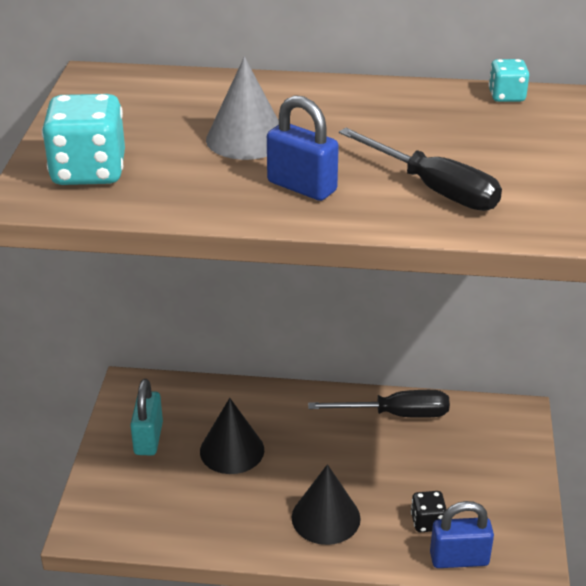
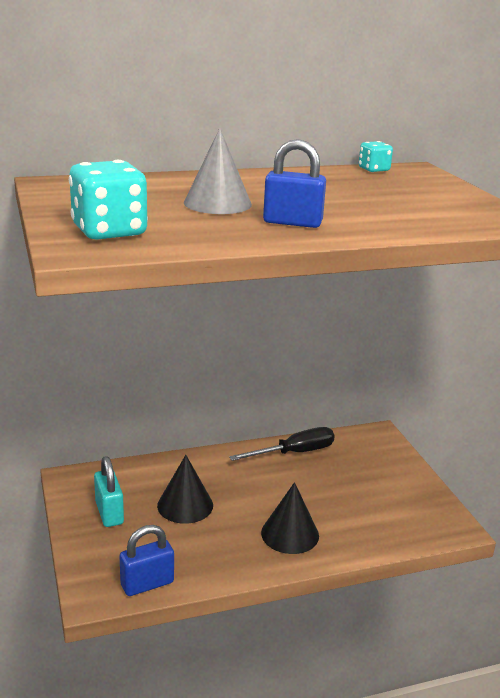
camera: 25 degrees left, 10 degrees down
(427, 522) = (366, 518): black dice -> none
(434, 189) = (387, 214): black screwdriver -> none
(459, 559) = (404, 536): blue padlock -> blue padlock (147, 584)

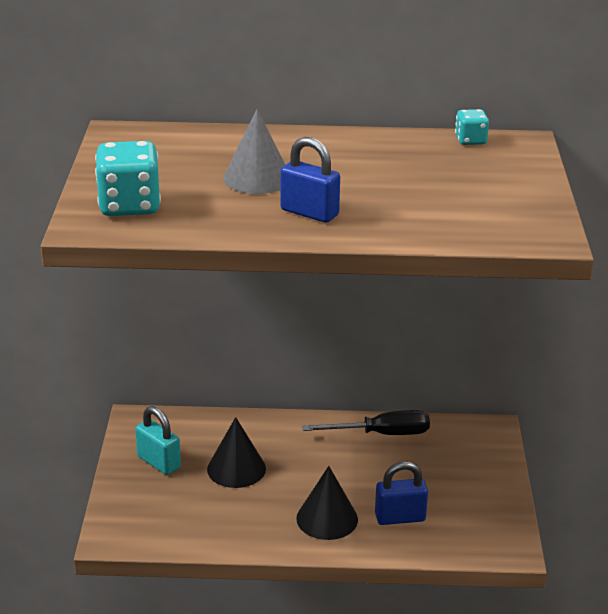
camera: 20 degrees right, 5 degrees up
(109, 513) = (159, 462): turquoise padlock -> turquoise padlock turned 45 degrees counterclockwise
(147, 584) = (163, 537): blue padlock -> blue padlock (400, 517)

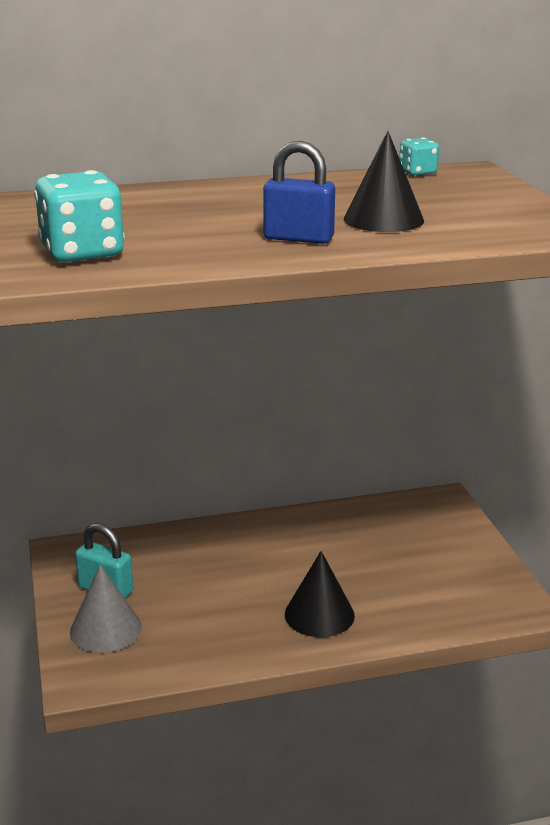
camera: 15 degrees left, 5 degrees down
(236, 468) = (196, 581): black cone -> black cone (383, 219)
(257, 178) = (216, 218): grey cone -> grey cone (106, 629)
(382, 434) = (336, 521): black screwdriver -> none
(400, 517) = (396, 599): blue padlock -> none

